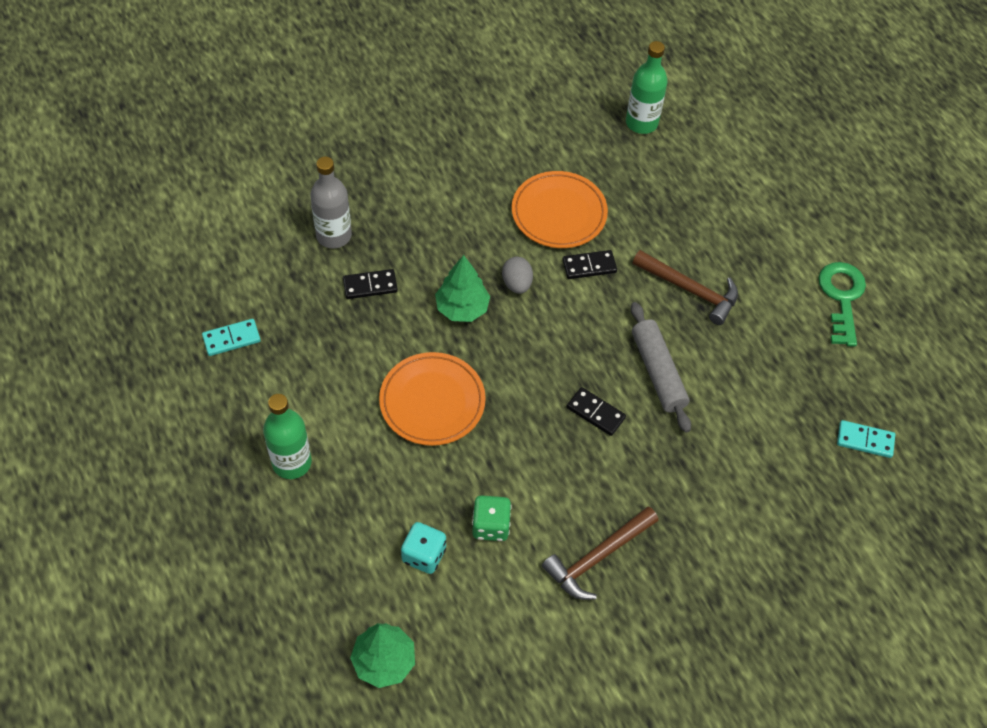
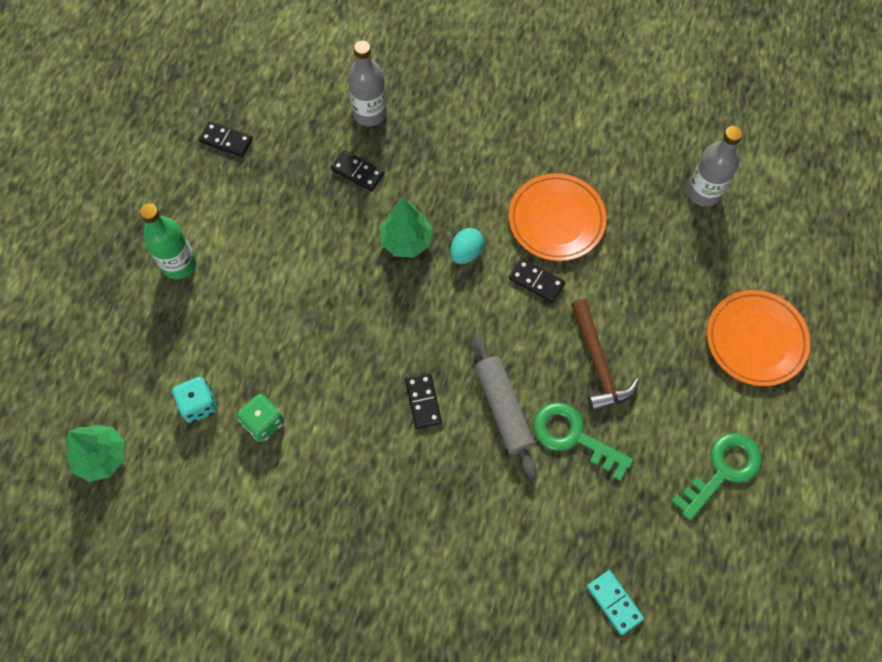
camera: 45 degrees right, 10 degrees up
(231, 339) = (226, 140): turquoise domino -> black domino
(432, 402) = (314, 296): orange plate -> orange plate (755, 340)
(517, 284) = (466, 253): grey egg -> turquoise egg
(598, 557) = (313, 512): brown hammer -> none
(641, 123) = (704, 192): green bottle -> grey bottle
(658, 372) = (503, 408): grey rolling pin -> grey rolling pin turned 45 degrees counterclockwise
(725, 353) = (573, 436): none -> green key

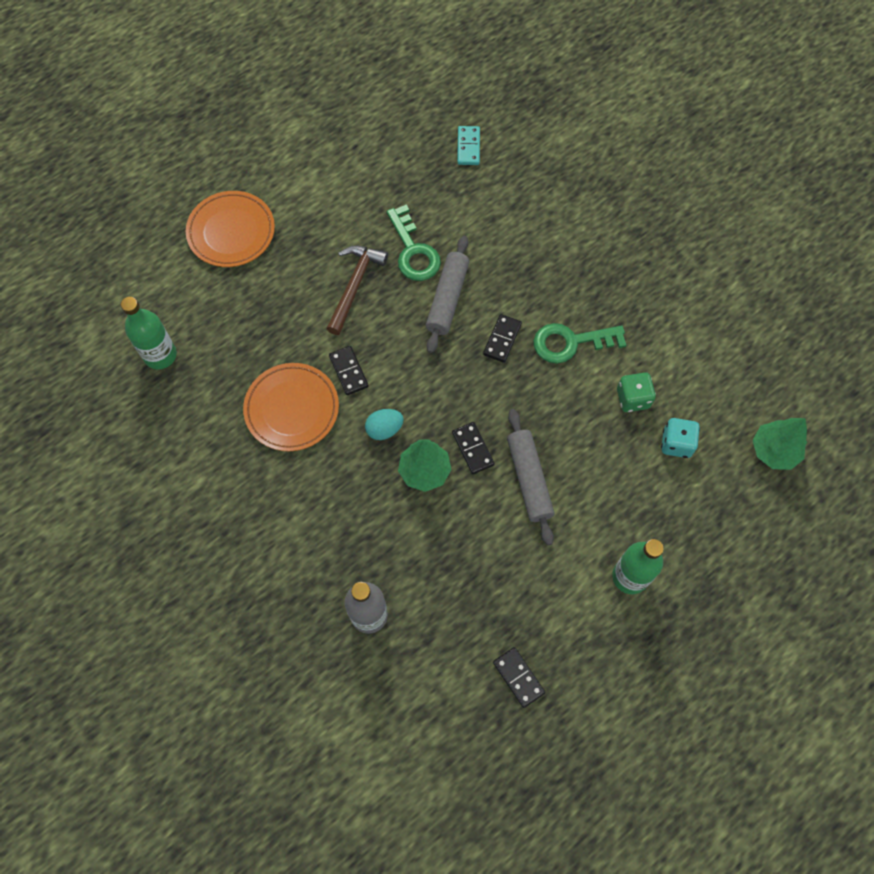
camera: 145 degrees left, 0 degrees up
(313, 289) = (529, 479): none -> grey rolling pin
(357, 172) = (421, 562): black domino -> black domino (473, 449)
(704, 192) = (160, 355): grey bottle -> green bottle
(723, 470) = (333, 172): green key -> green key (570, 342)

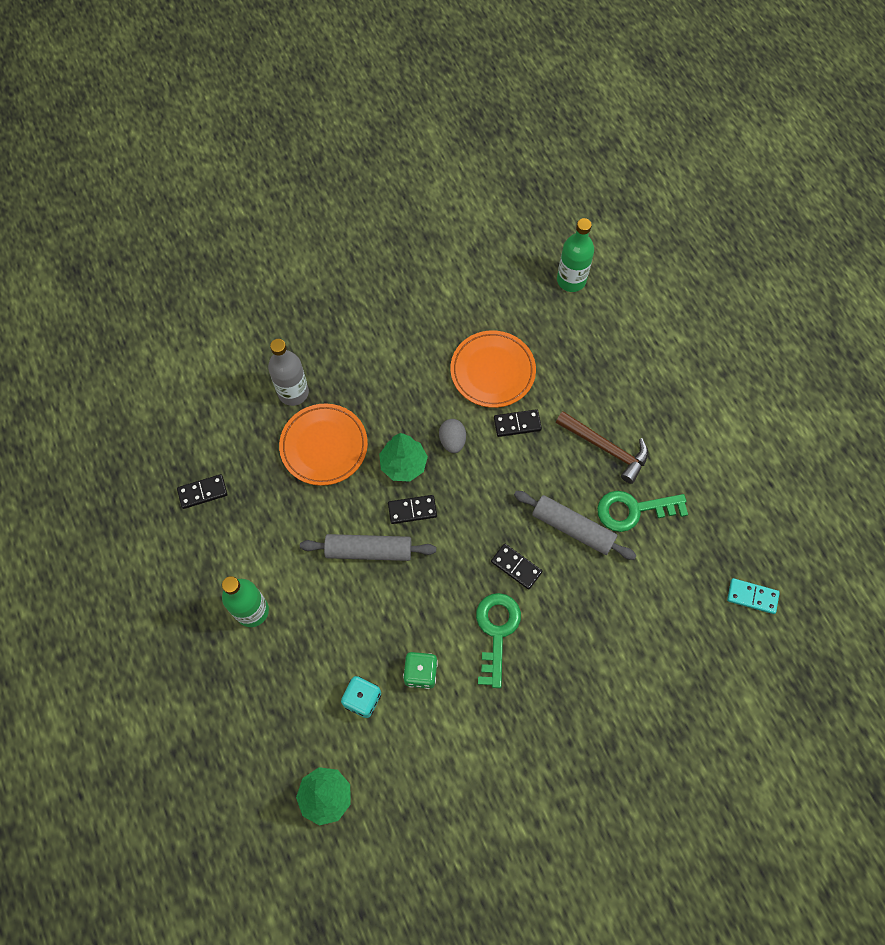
camera: 105 degrees right, 0 degrees up
(231, 232) = (687, 355): orange plate -> orange plate (324, 446)
(384, 429) = (452, 441): turquoise egg -> grey egg

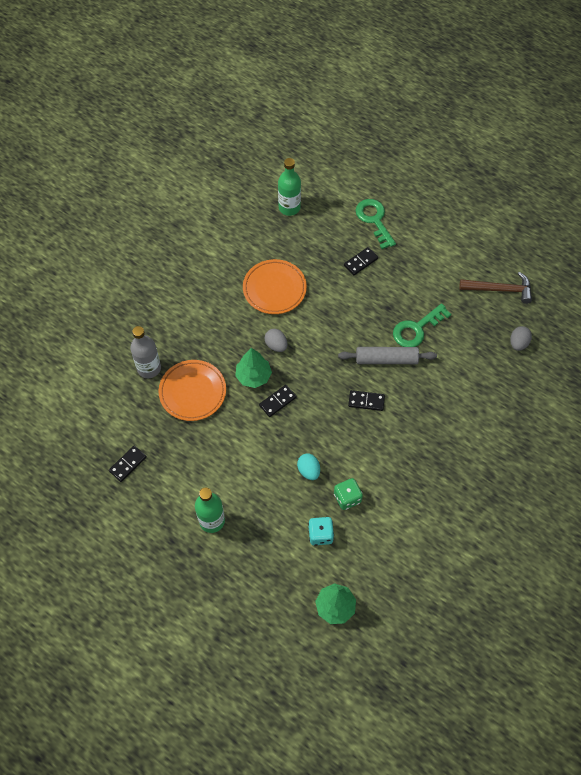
camera: 30 degrees left, 5 degrees down
(368, 550) = (265, 441): grey rolling pin -> none
(396, 614) = (308, 470): none -> turquoise egg
(496, 631) = (378, 447): green key -> green key (374, 220)
(517, 424) = (311, 313): black domino -> black domino (360, 262)
(606, 448) = (376, 300): brown hammer -> brown hammer (500, 289)
(752, 597) = (518, 343): turquoise domino -> grey egg

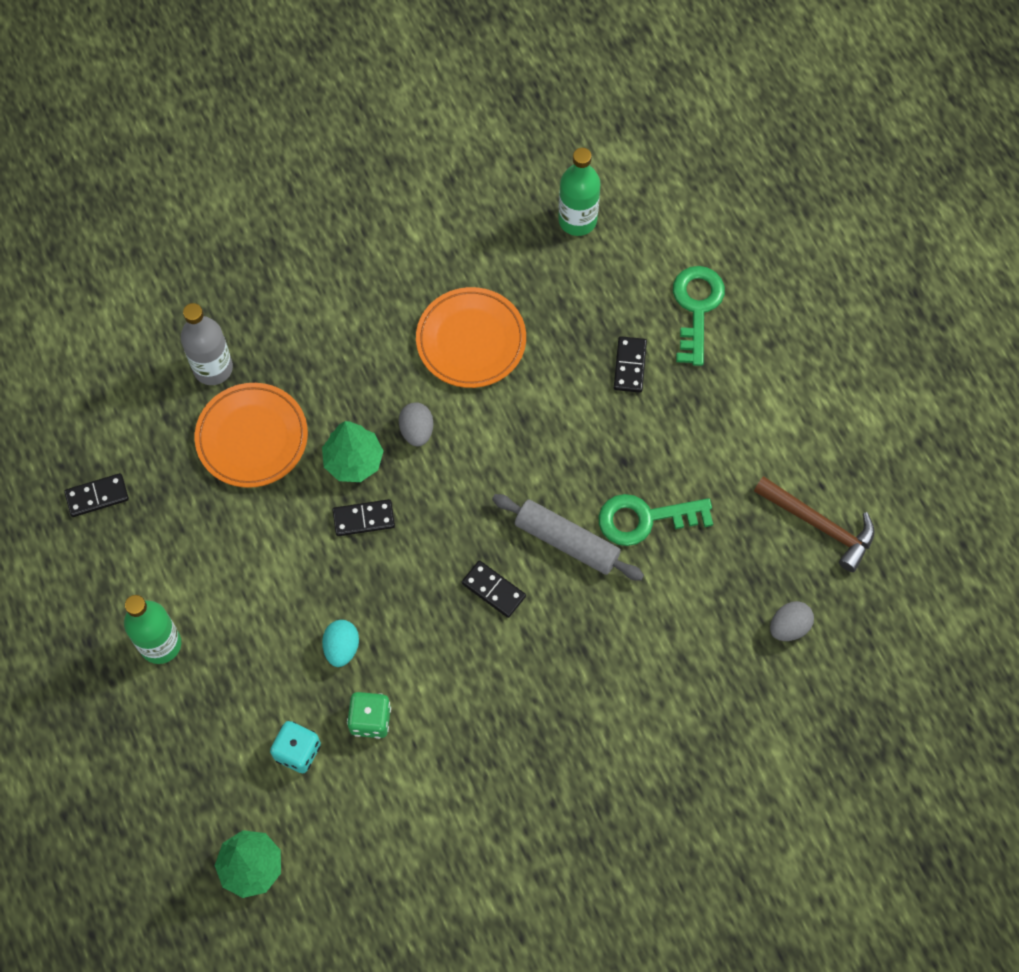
camera: 30 degrees right, 5 degrees up
(360, 262) = (629, 365): black domino -> black domino turned 75 degrees counterclockwise

